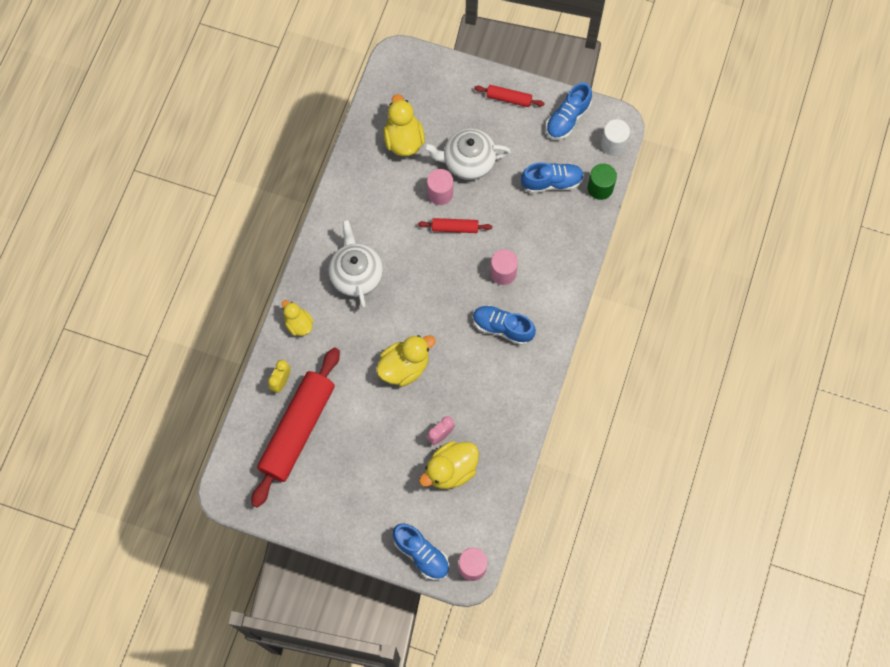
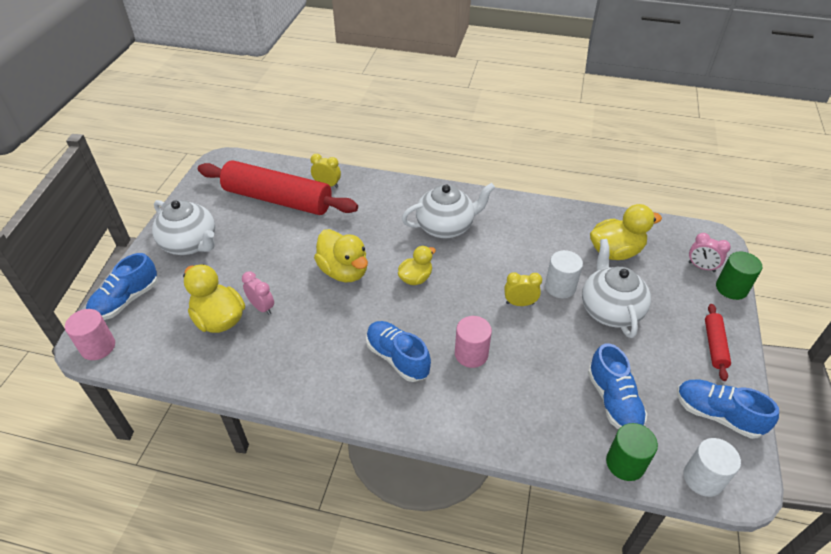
camera: 85 degrees right, 25 degrees down
(298, 324) = (387, 191): yellow duck -> yellow duck (415, 278)
(354, 508) = (190, 244): none -> white teapot
(428, 79) = (701, 267): none -> pink clock
(440, 193) = (560, 287): pink cylinder -> white cylinder
(453, 65) = (731, 288): none -> green cylinder
(455, 228) = (520, 303): red rolling pin -> yellow clock
(502, 327) = (397, 358): blue shoe -> blue shoe turned 60 degrees counterclockwise

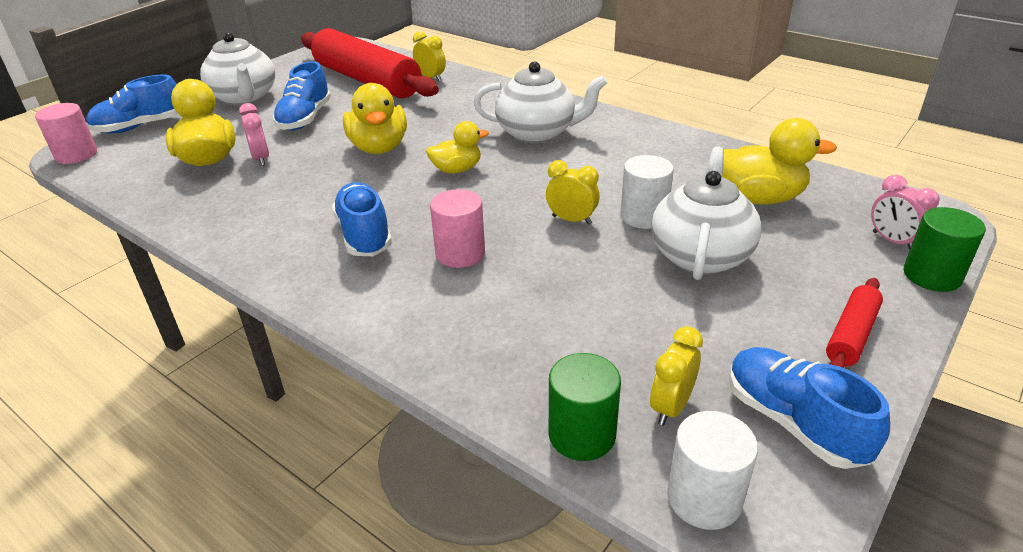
camera: 25 degrees right, 10 degrees down
(613, 401) = (623, 355): blue shoe -> blue shoe (305, 119)
(657, 428) = (671, 407): none -> yellow clock

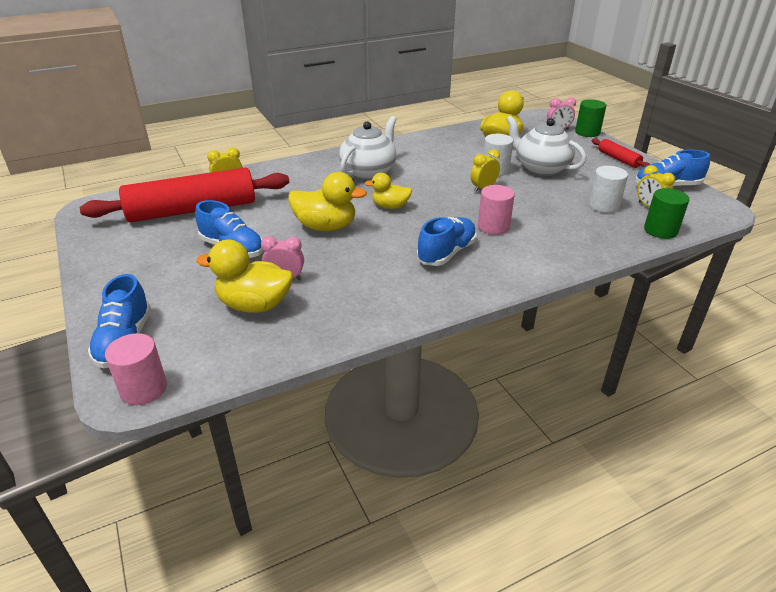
camera: 65 degrees left, 0 degrees up
(245, 98) = (141, 272): white teapot -> none
(364, 235) = (446, 253): blue shoe -> blue shoe turned 120 degrees clockwise
(457, 170) = (390, 206): yellow duck -> yellow duck turned 90 degrees counterclockwise
(704, 498) = (704, 216): white cylinder -> white cylinder (603, 205)

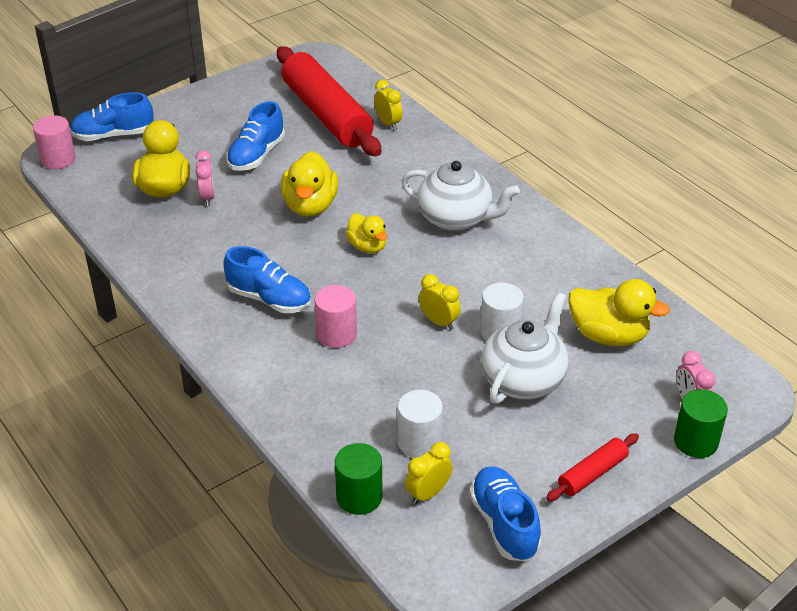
camera: 80 degrees right, 5 degrees up
(390, 206) = (367, 246): yellow duck -> yellow duck turned 150 degrees clockwise

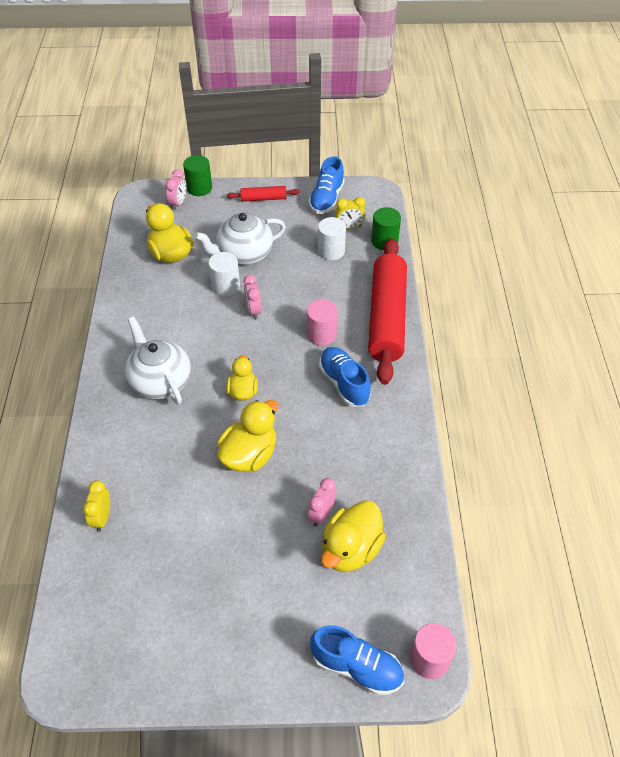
camera: 145 degrees left, 10 degrees up
(256, 155) = (245, 545): blue shoe -> none
(327, 114) = (139, 566): red rolling pin -> red rolling pin (387, 317)
(439, 322) = (253, 310): yellow clock -> pink clock

